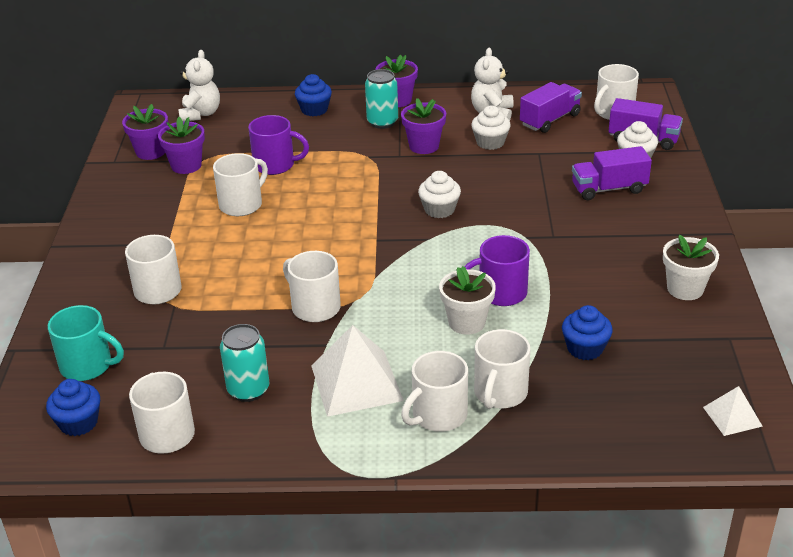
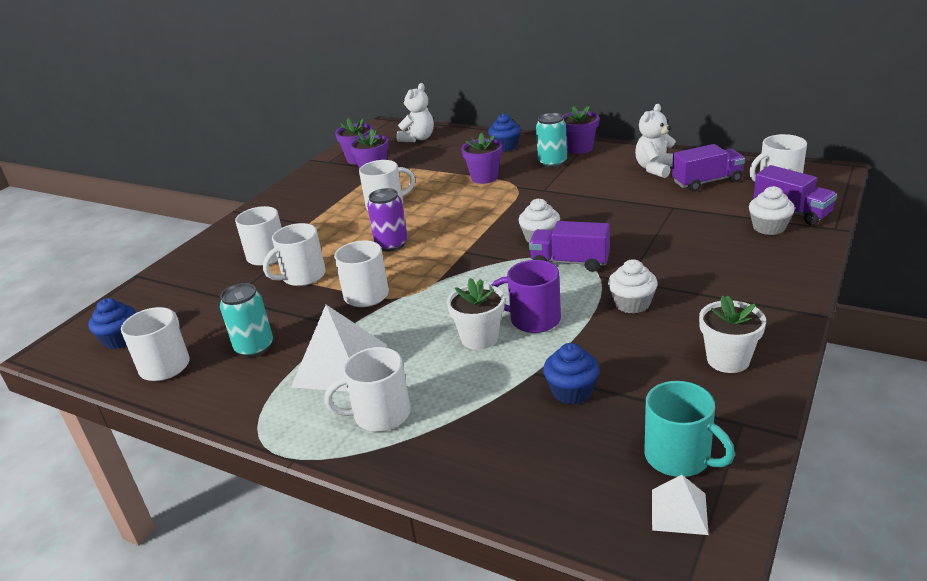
camera: 30 degrees right, 5 degrees down
(88, 366) = (169, 299): turquoise mug -> turquoise mug (679, 457)
(275, 165) = (438, 181): purple mug -> none
(290, 248) = (391, 244): none -> purple can
(424, 146) = (571, 186): purple flower pot -> purple flower pot (484, 177)
(490, 142) = (634, 192): white cupcake -> white cupcake (632, 304)
(500, 393) = (453, 411): white mug -> white mug (302, 276)
(609, 189) = (719, 249): purple truck -> purple truck (570, 262)

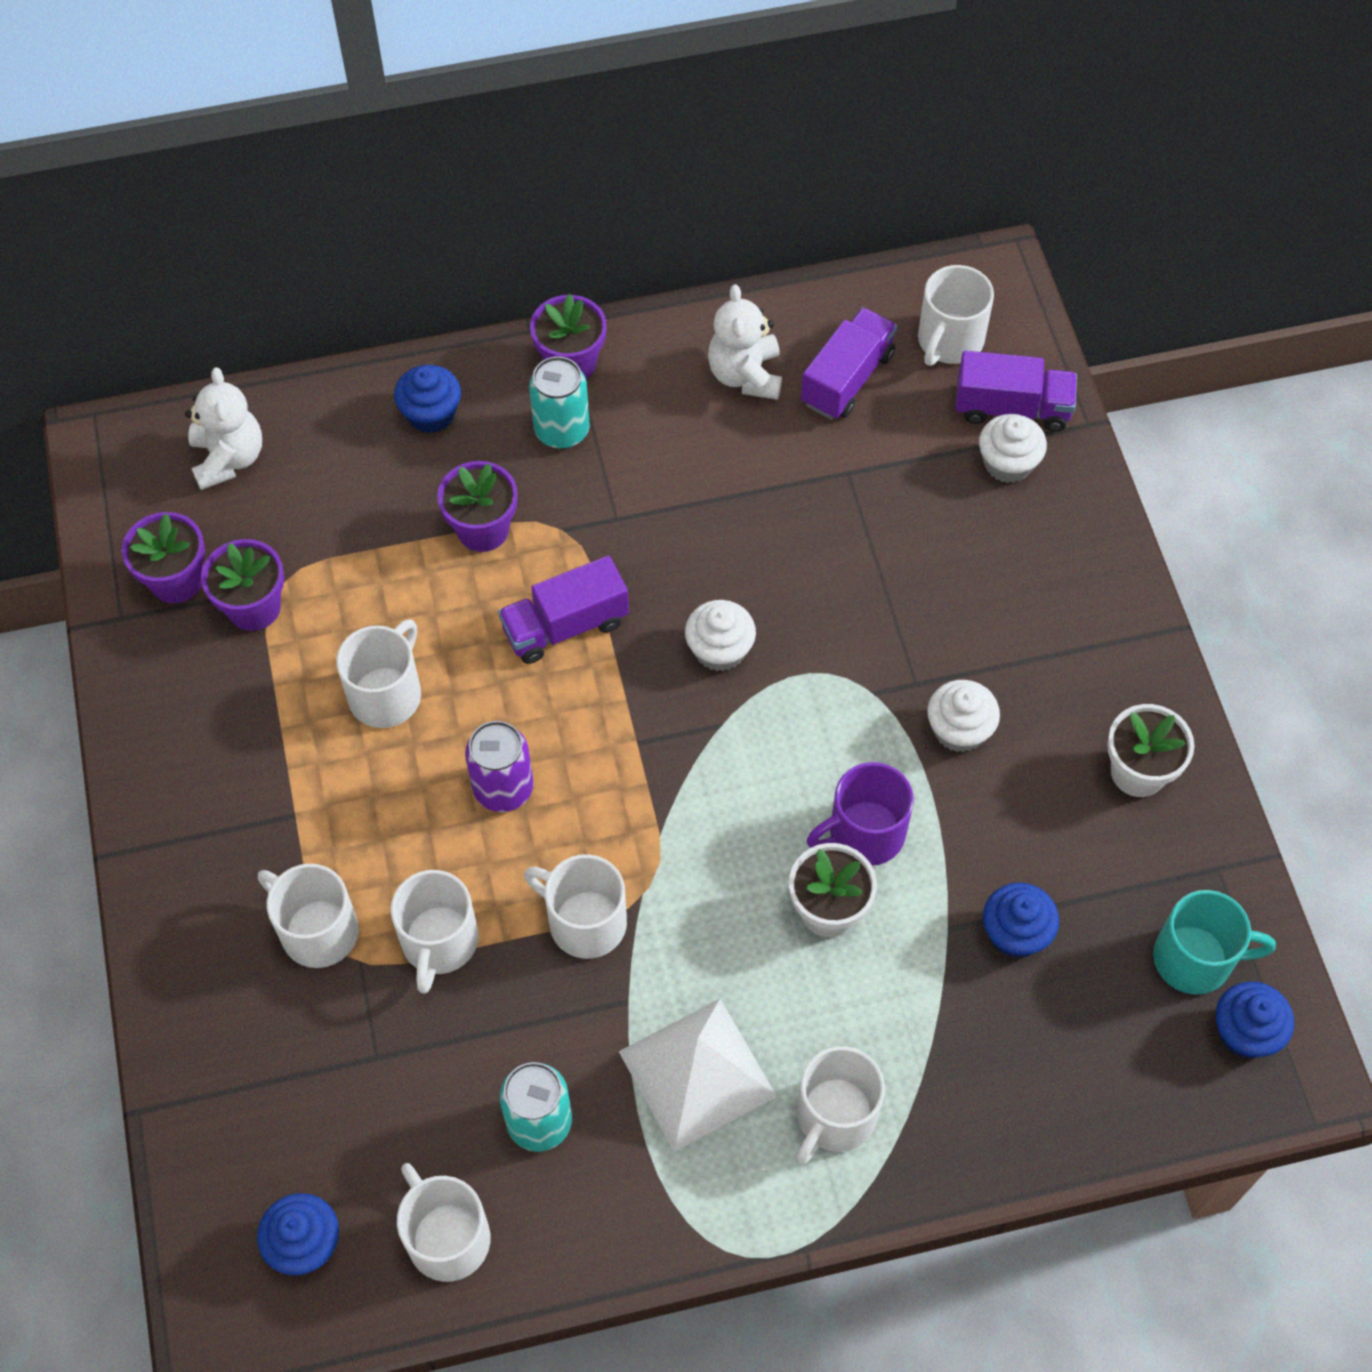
camera: 45 degrees left, 30 degrees up
(570, 262) = (810, 684): purple truck -> purple truck (565, 626)
(679, 511) = (1245, 1032): white pyramid -> blue cupcake

